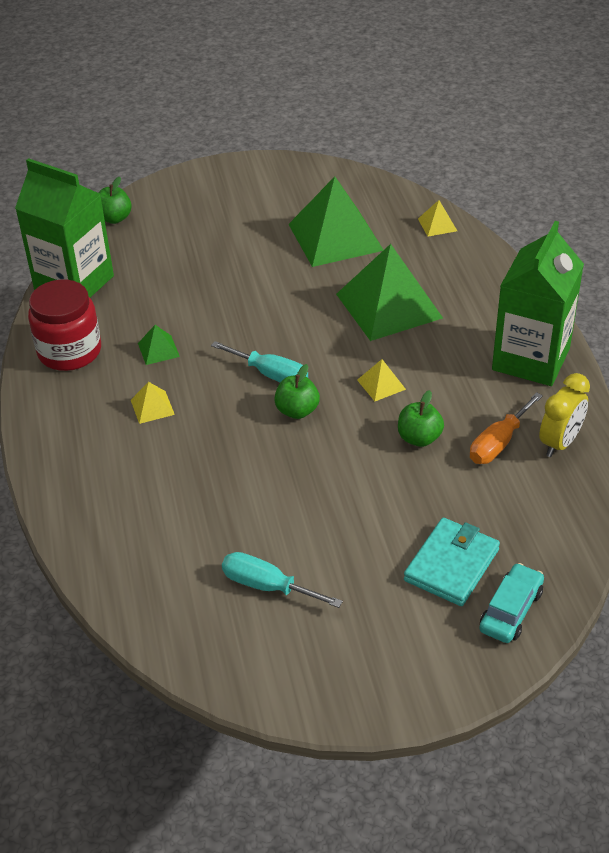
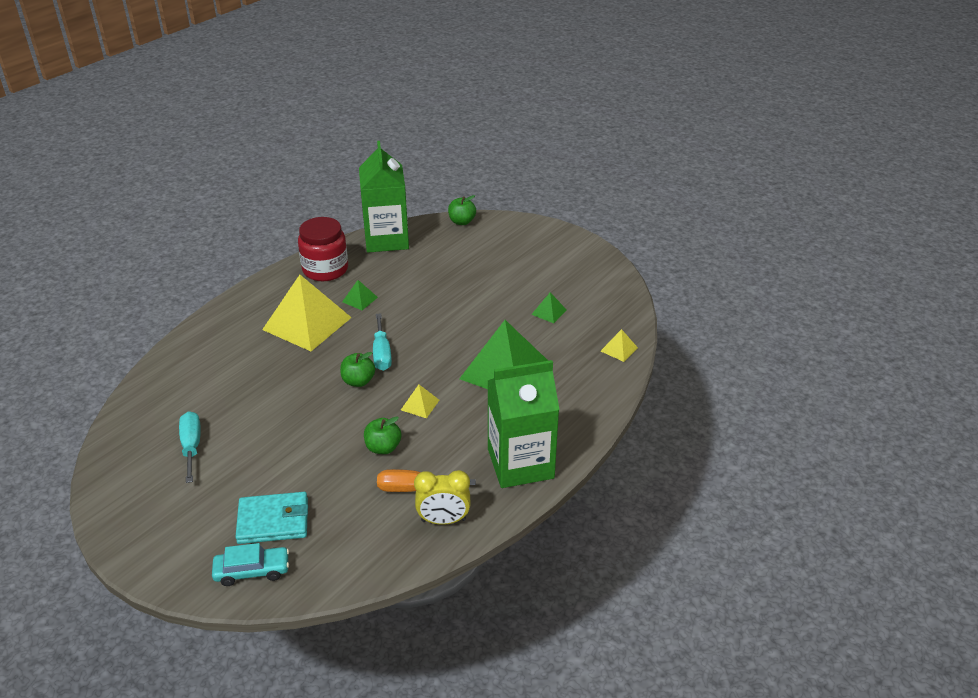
camera: 50 degrees right, 5 degrees down
(152, 407) = (307, 323): yellow pyramid -> yellow pyramid, size x2.38
(335, 237) = (549, 312): green pyramid -> green pyramid, size x0.42

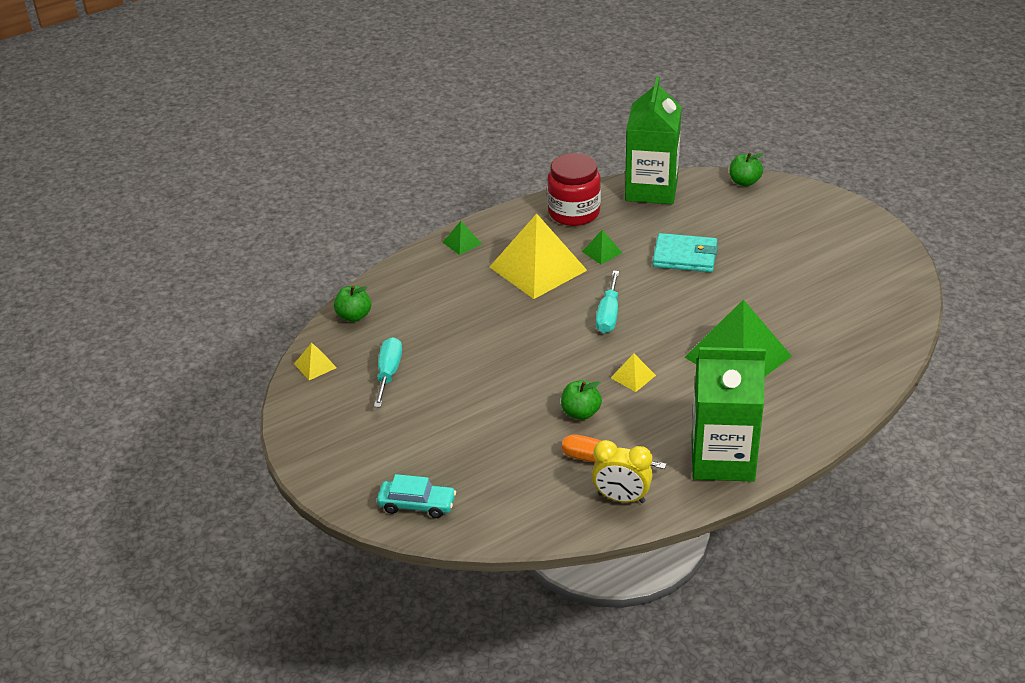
camera: 20 degrees right, 0 degrees up
(273, 521) = (449, 462): turquoise wallet -> turquoise wallet (685, 256)
(358, 381) = (575, 339): green apple -> green apple (354, 316)
(549, 312) = (811, 302): green pyramid -> green pyramid (462, 243)
(619, 349) = (879, 358): yellow pyramid -> yellow pyramid (315, 365)

